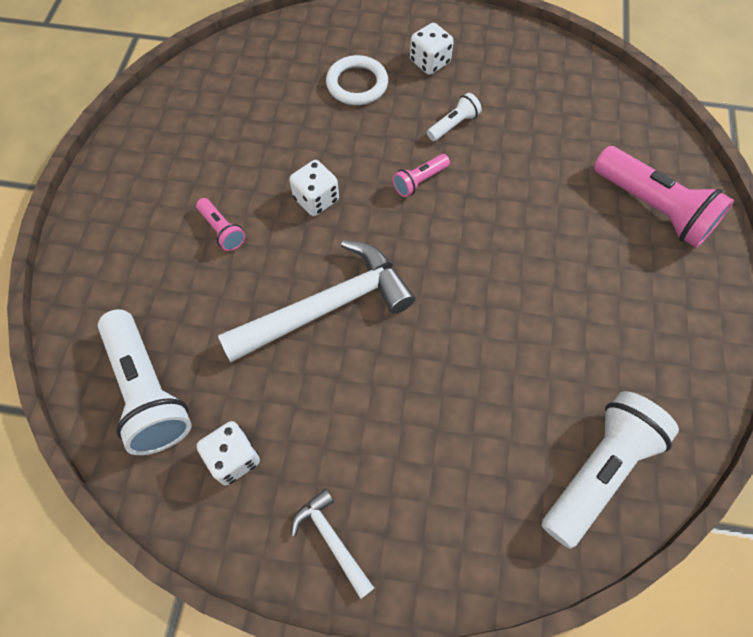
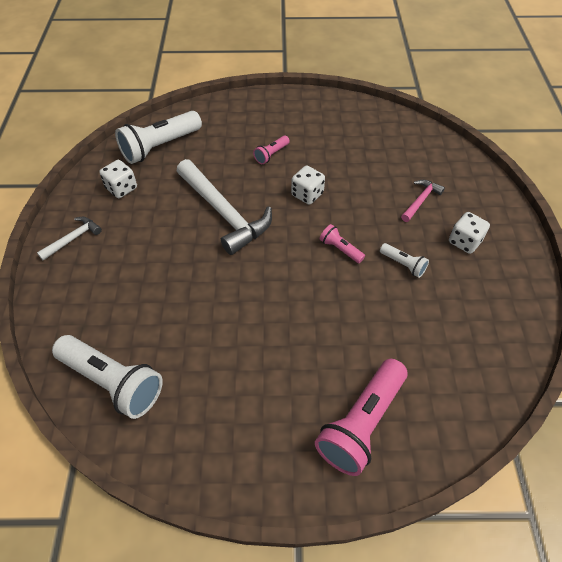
camera: 80 degrees right, 10 degrees down
(357, 84) = (420, 200): white ring -> pink hammer

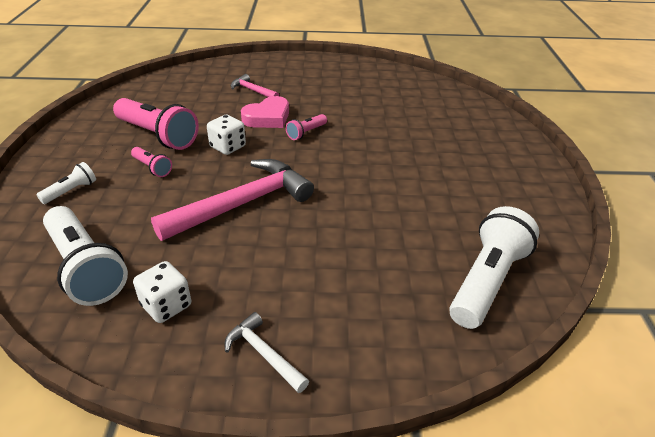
camera: 90 degrees left, 15 degrees down
(224, 213) = (243, 203): white hammer -> pink hammer
(361, 423) = (479, 135): pink flashlight -> pink flashlight (157, 135)
(365, 217) = (267, 117): none -> pink heart
(403, 264) = (326, 105): white flashlight -> white flashlight (71, 191)
(464, 242) = (303, 78): white dice -> none

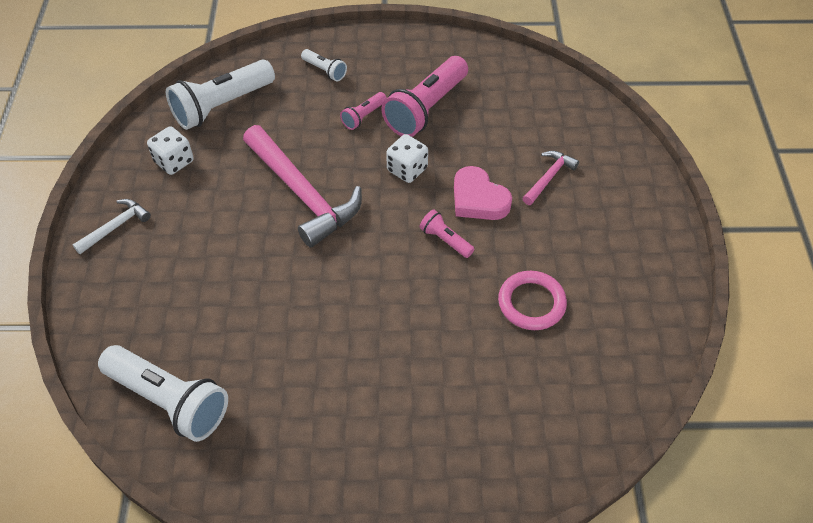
camera: 90 degrees right, 15 degrees up
(363, 104) = (531, 303): none -> pink ring

